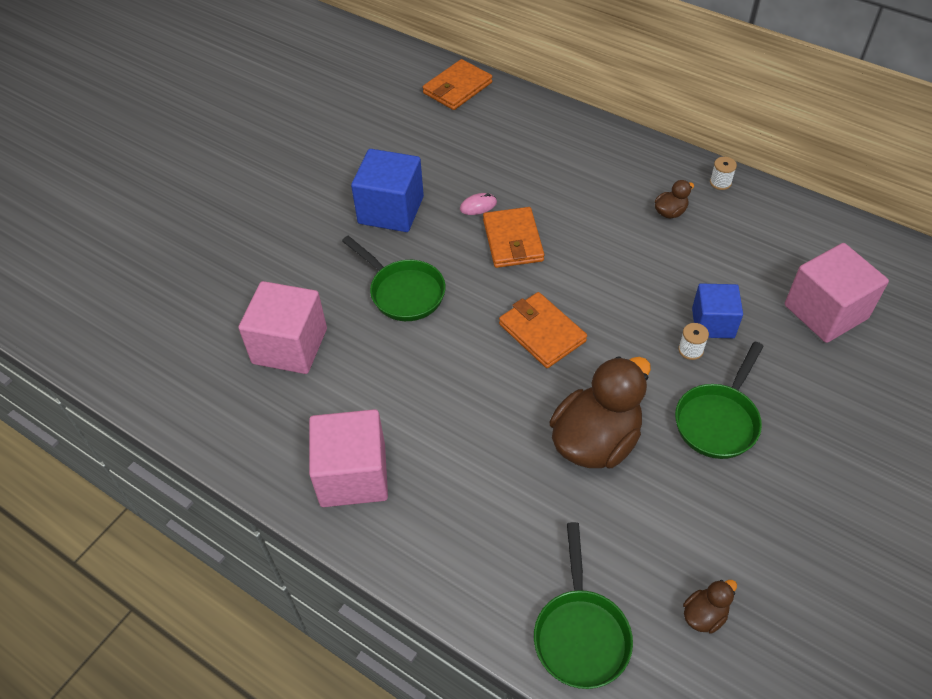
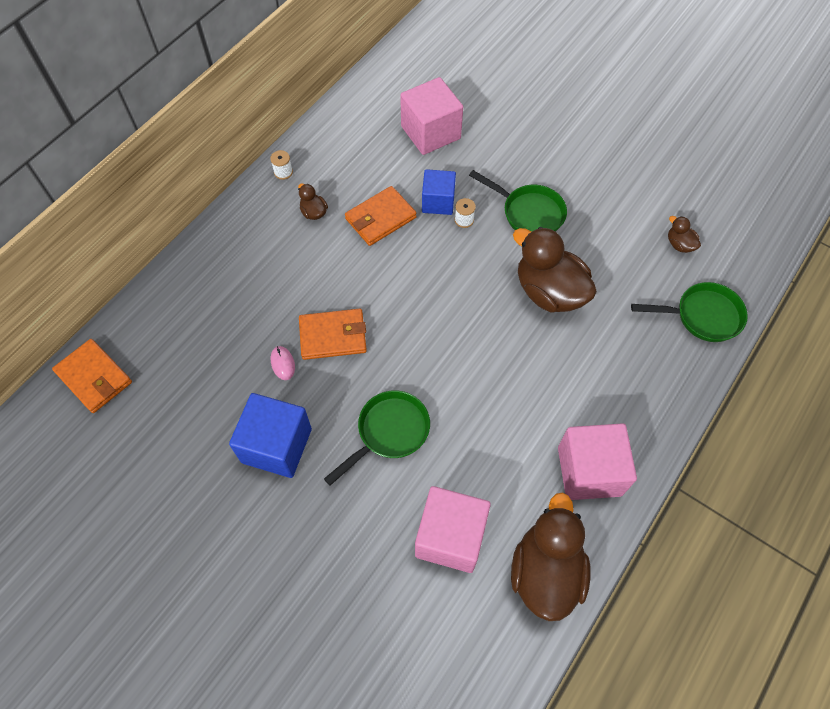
camera: 90 degrees left, 10 degrees up
(244, 428) = (545, 571): none -> brown duck
(542, 332) = (442, 320): orange wallet -> orange wallet (380, 218)

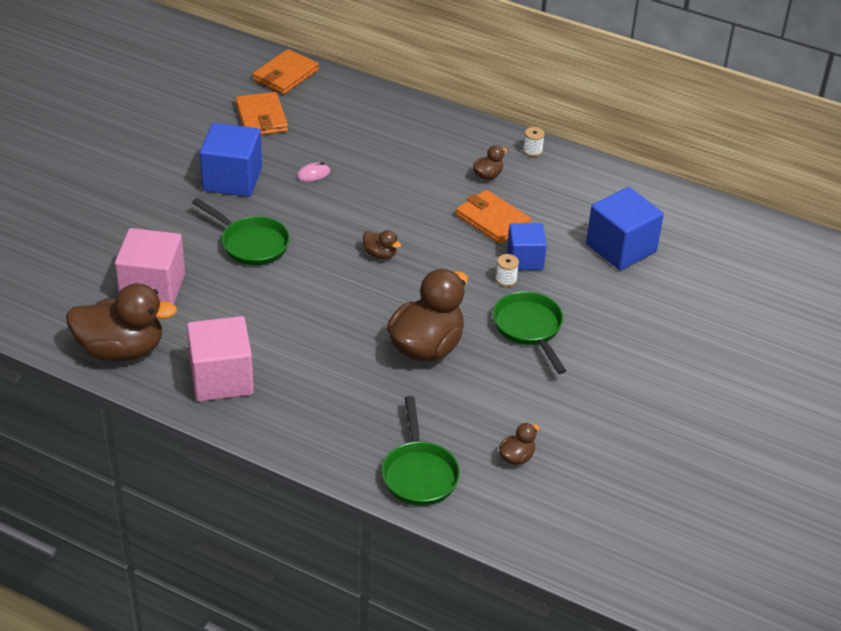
camera: 80 degrees right, 20 degrees down
(333, 336) = (347, 201): orange wallet -> orange wallet (261, 118)
(419, 315) = (380, 254): none -> brown duck
(430, 132) = (621, 248): pink cube -> blue cube
(529, 213) = (529, 329): green pan -> green pan turned 135 degrees clockwise

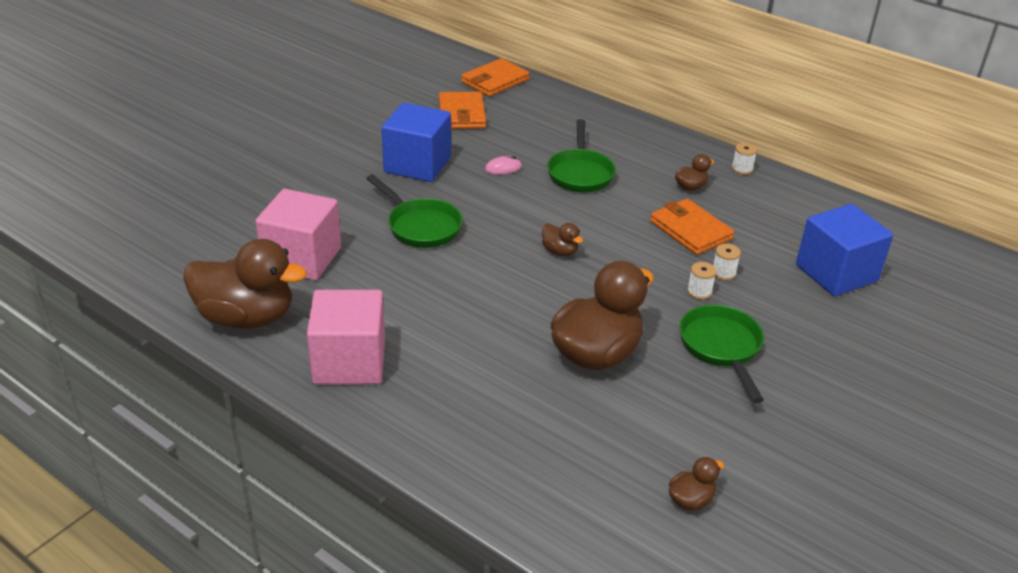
camera: 10 degrees right, 5 degrees down
(419, 474) = (563, 505): green pan -> green pan (580, 173)
(525, 259) = (723, 273): blue cube -> white spool

